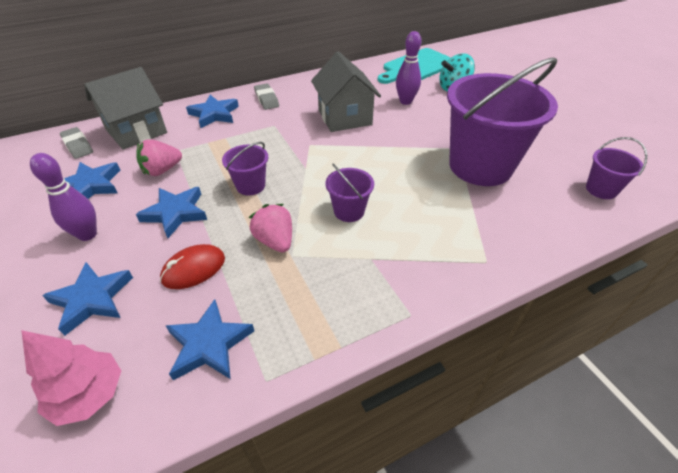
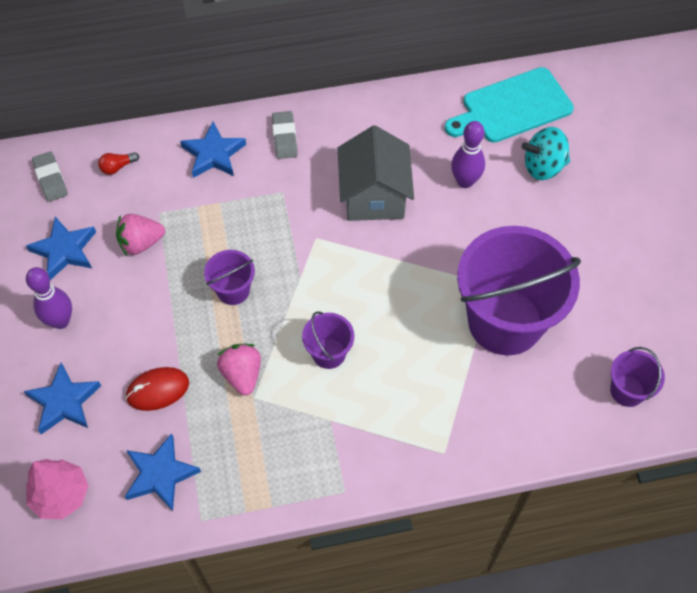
camera: 15 degrees right, 15 degrees up
(136, 131) = (117, 167): grey house -> red light bulb
(175, 213) = (148, 312): blue star -> none

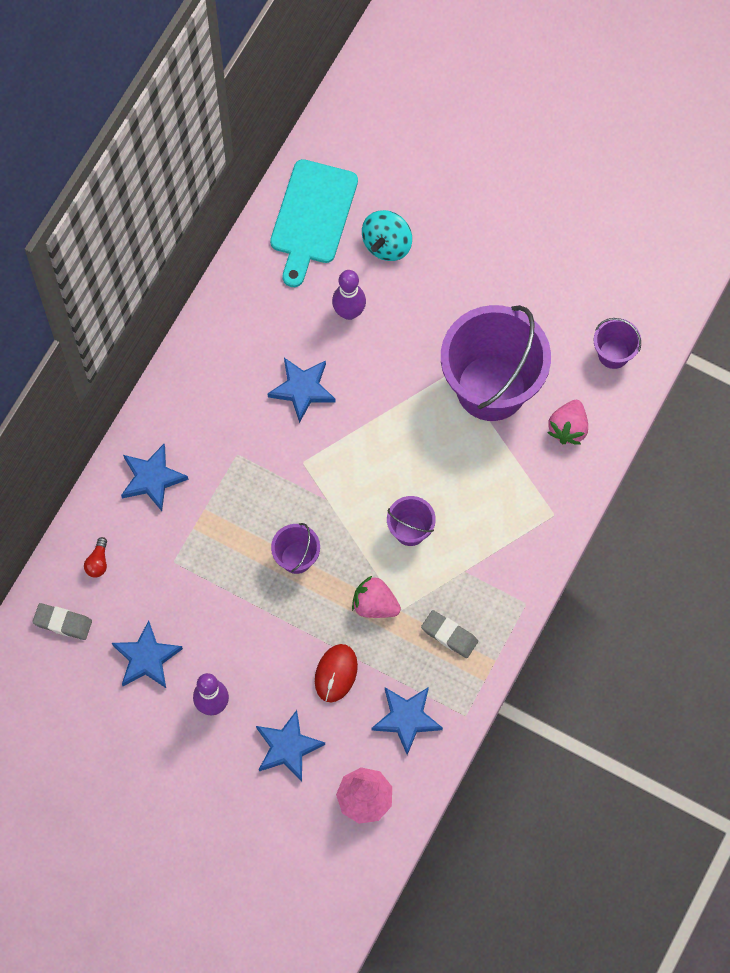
camera: 50 degrees left, 10 degrees up
(141, 243) = (191, 595): pink strawberry -> pink strawberry (568, 428)
(284, 137) = (185, 412): grey eraser -> grey eraser (449, 635)
(374, 196) = (302, 389): grey house -> blue star

